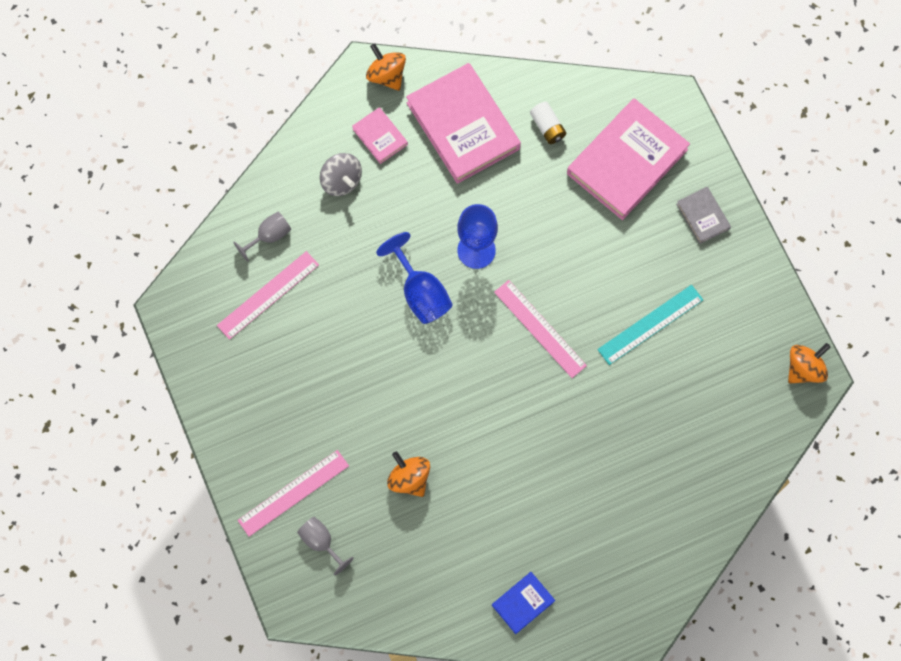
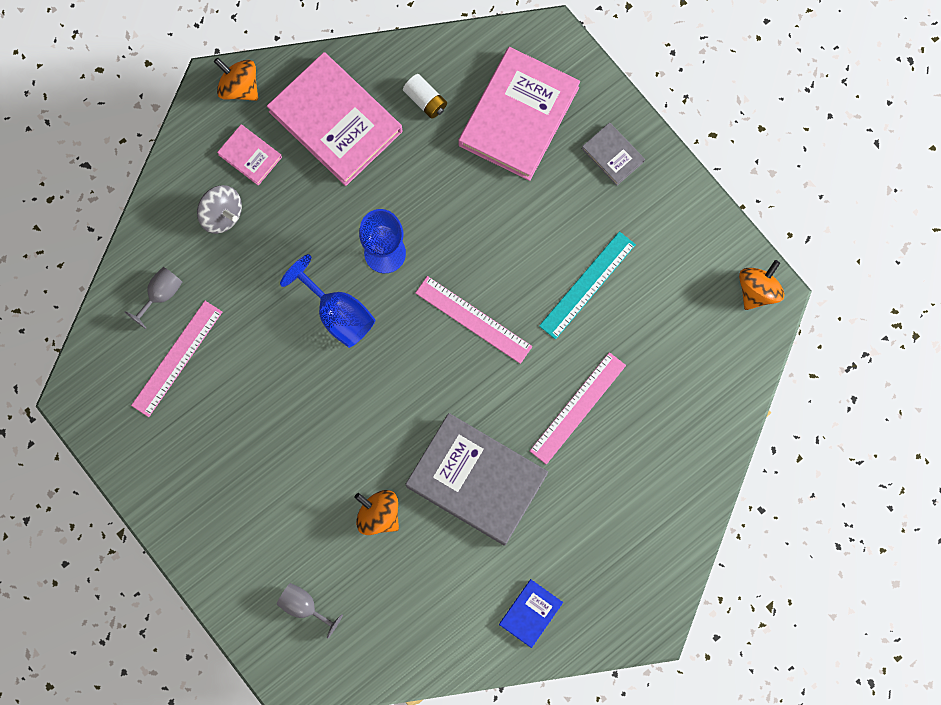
camera: 15 degrees left, 5 degrees up
(293, 493) = (261, 562): pink ruler -> pink ruler (578, 408)
(505, 471) = (476, 480): none -> grey book

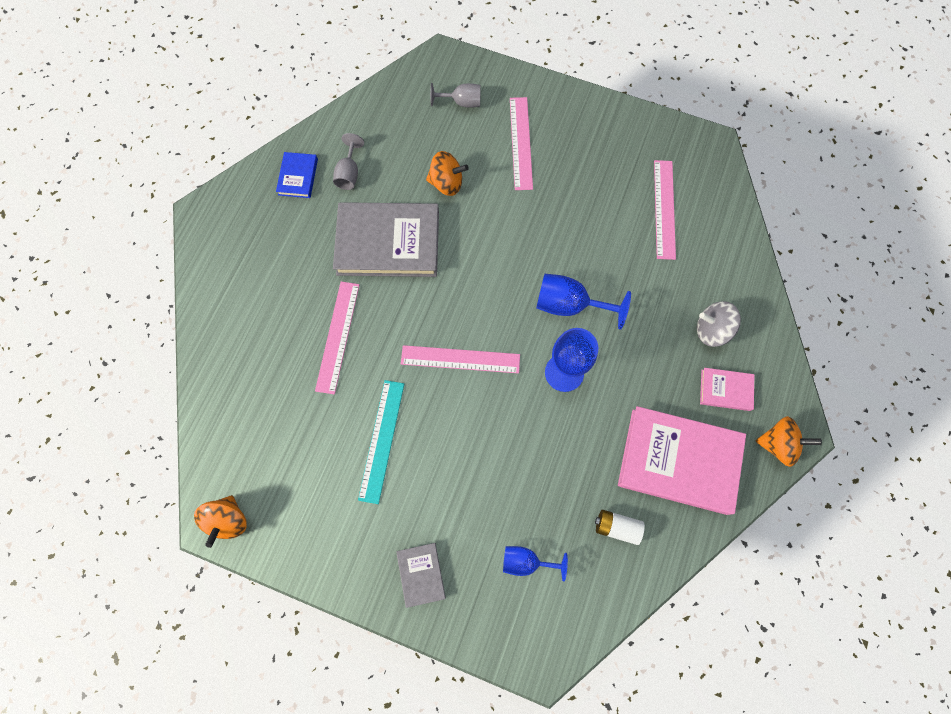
camera: 150 degrees right, 5 degrees down
(161, 295) = (710, 246): grey goblet -> grey goblet (349, 173)
(272, 518) = (521, 143): none -> pink ruler
(518, 116) = (526, 561): pink book -> blue goblet
(613, 155) = (421, 574): grey book -> grey book turned 60 degrees clockwise

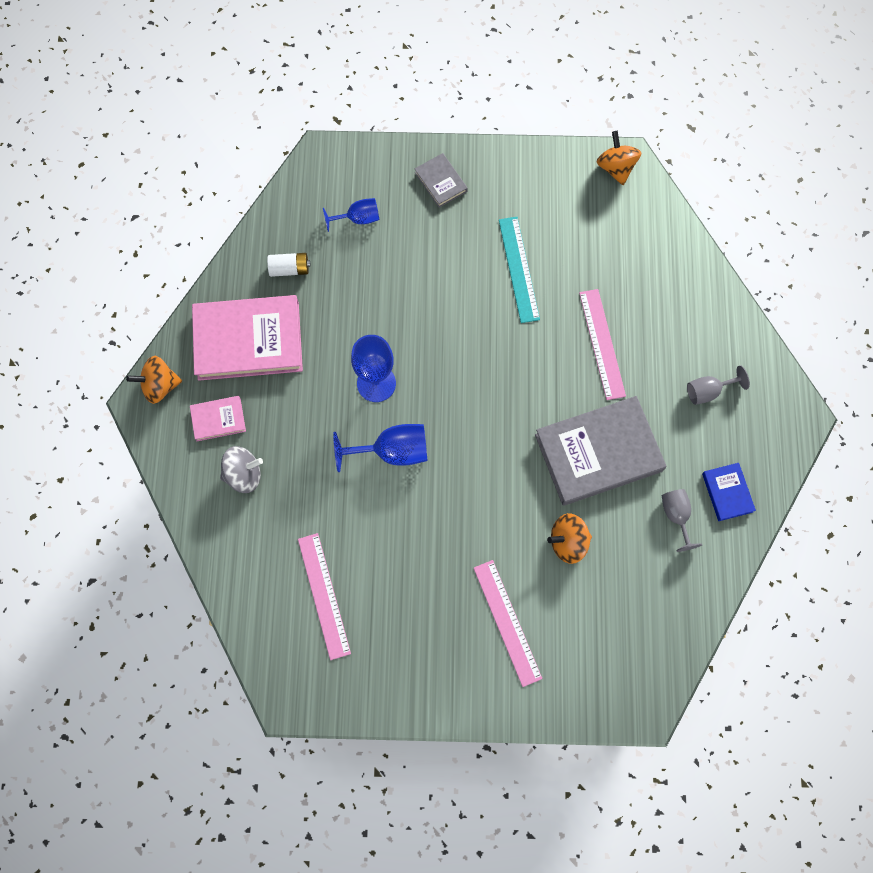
camera: 160 degrees right, 0 degrees up
(460, 359) = (478, 362): pink ruler -> none
(461, 102) = (594, 652): grey goblet -> grey goblet (708, 391)

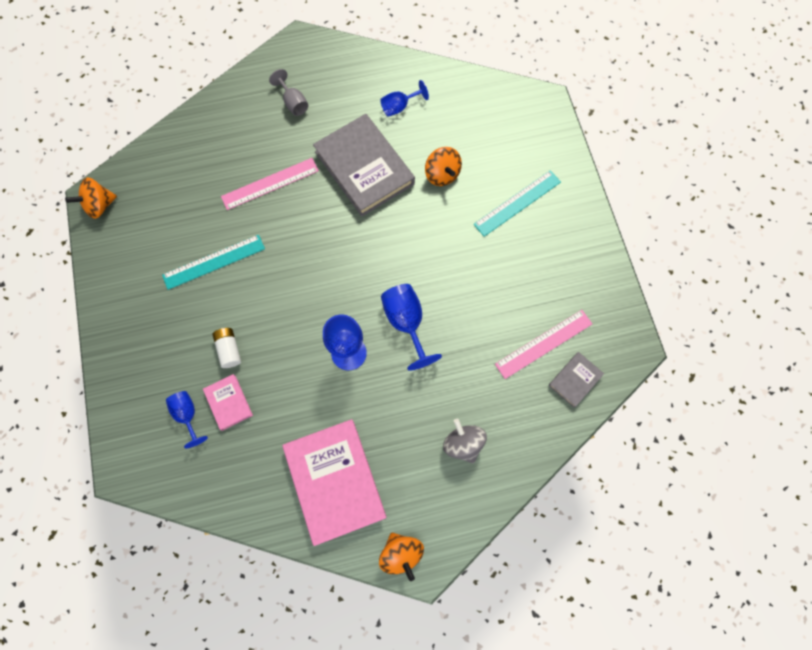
camera: 105 degrees left, 0 degrees up
(218, 419) = (419, 484): pink book -> pink book (228, 402)
(290, 269) = (253, 465): white battery -> white battery (229, 350)
(441, 182) = (136, 349): grey book -> grey book (575, 380)
(507, 622) = (517, 203): pink ruler -> turquoise ruler
(676, 516) = (399, 107): grey goblet -> blue goblet
(727, 492) = (371, 77): blue book -> none

